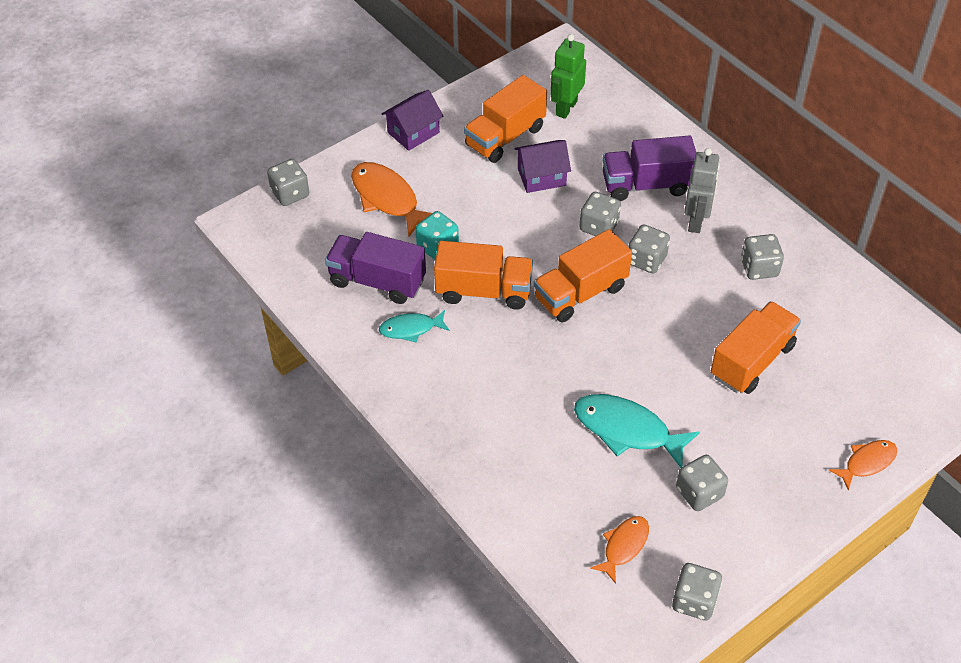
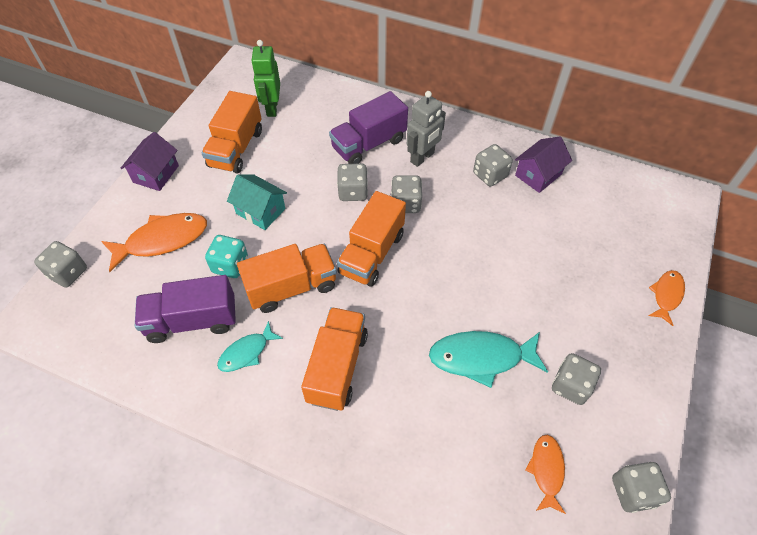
camera: 30 degrees left, 5 degrees up
(387, 198) = (162, 240): orange fish -> orange fish turned 135 degrees clockwise
(494, 208) = (260, 211): none -> turquoise house
(541, 177) = (284, 169): purple house -> purple house (538, 175)
(696, 221) = (422, 157): grey robot -> grey robot turned 60 degrees clockwise
(752, 361) = (534, 251): orange truck -> orange truck (337, 367)

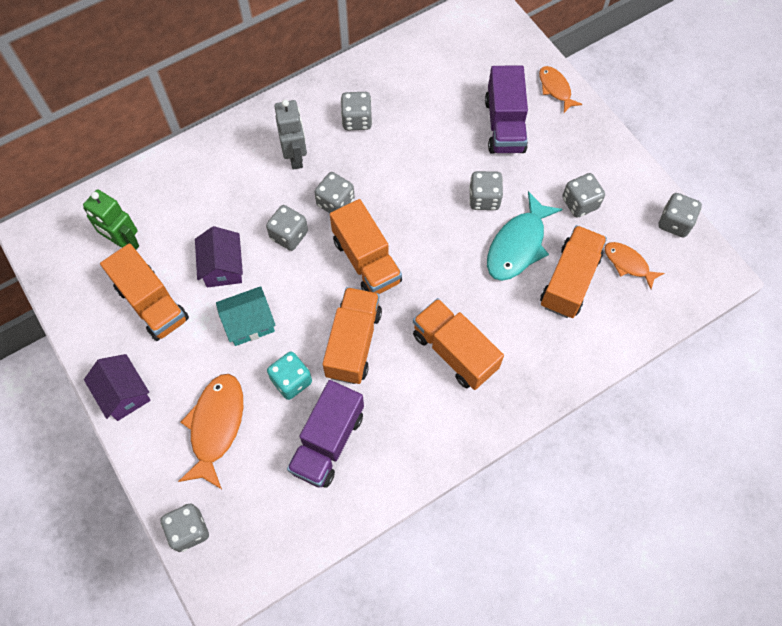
camera: 55 degrees left, 10 degrees up
(246, 352) = (392, 413): turquoise fish -> none
(369, 144) = (244, 188): purple truck -> purple truck (504, 125)
(482, 424) = (569, 281): none -> orange truck
(502, 304) = (484, 199): none -> grey dice
(538, 175) = (385, 86): purple house -> purple house (223, 267)

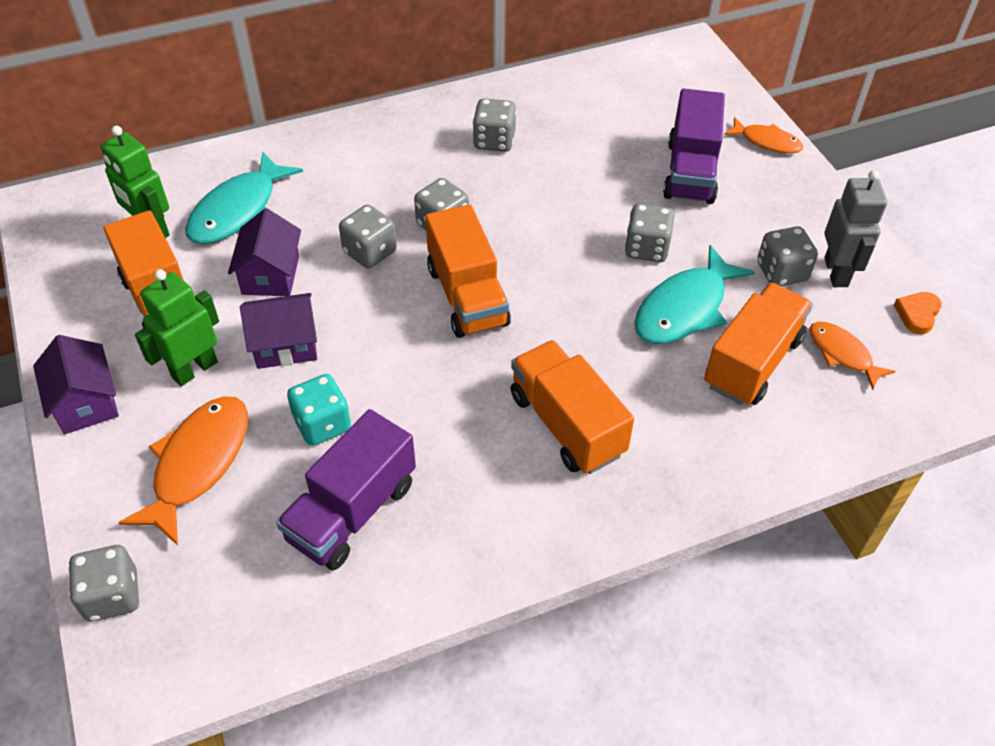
camera: 10 degrees right, 15 degrees down
(183, 215) = (238, 210): none -> turquoise fish
(191, 354) = (194, 369): none -> green robot
(249, 323) = (285, 345): turquoise house -> purple house
(296, 157) = (404, 169): grey robot -> grey robot (836, 272)
(353, 343) = (423, 391): orange truck -> none
(555, 88) = (767, 142): orange fish -> orange fish turned 135 degrees clockwise
(674, 223) = (917, 314): grey dice -> orange heart

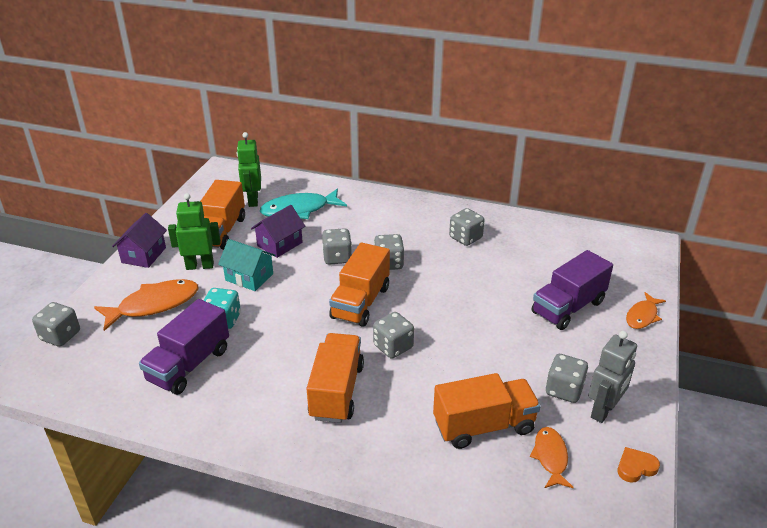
camera: 40 degrees right, 15 degrees down
(285, 345) = (249, 277): purple house -> turquoise house
(352, 511) = (189, 365): purple truck -> purple truck turned 45 degrees counterclockwise
(646, 248) = (490, 332): grey dice -> grey dice (393, 347)
(684, 308) = (475, 374): turquoise fish -> none
(767, 142) = (642, 316): orange fish -> orange fish turned 60 degrees clockwise

